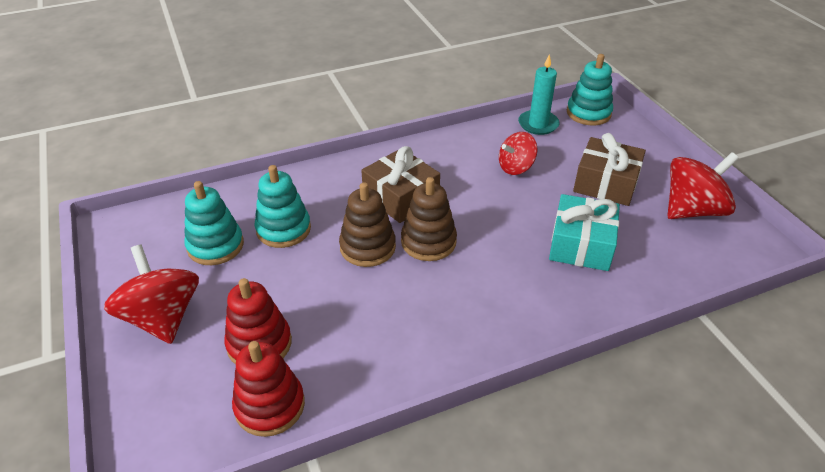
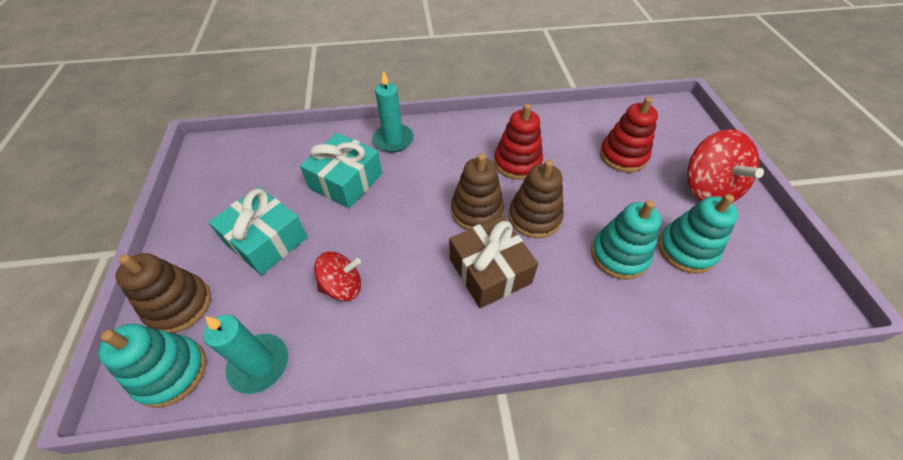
camera: 165 degrees left, 10 degrees up
(270, 406) = (609, 121): red stacking toy -> red stacking toy (517, 162)
(565, 305) = (393, 140): none -> turquoise candle
(605, 183) = (266, 240): brown gift -> turquoise gift
(624, 138) = (179, 305): none -> brown stacking toy
(692, 210) = (220, 193): red spinning top -> none

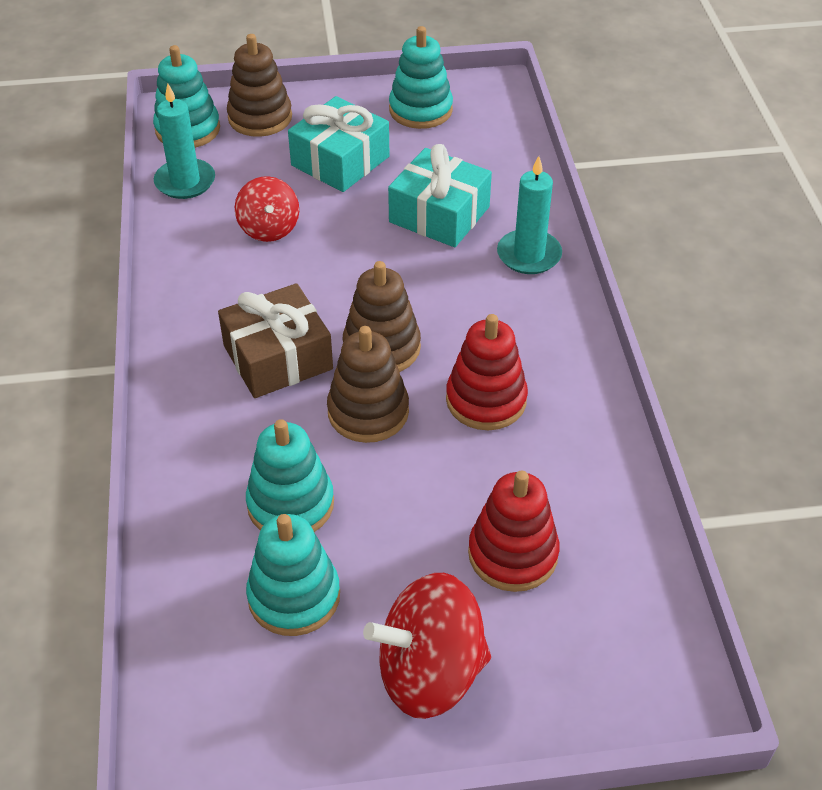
camera: 90 degrees right, 5 degrees down
(218, 190) = (420, 110): none -> turquoise stacking toy

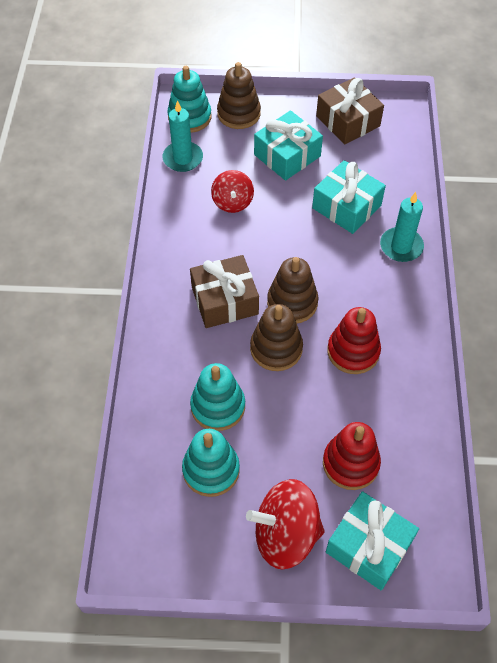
camera: 10 degrees right, 10 degrees up
(420, 110) = (348, 121): turquoise stacking toy -> brown gift
(565, 669) = (369, 546): none -> turquoise gift

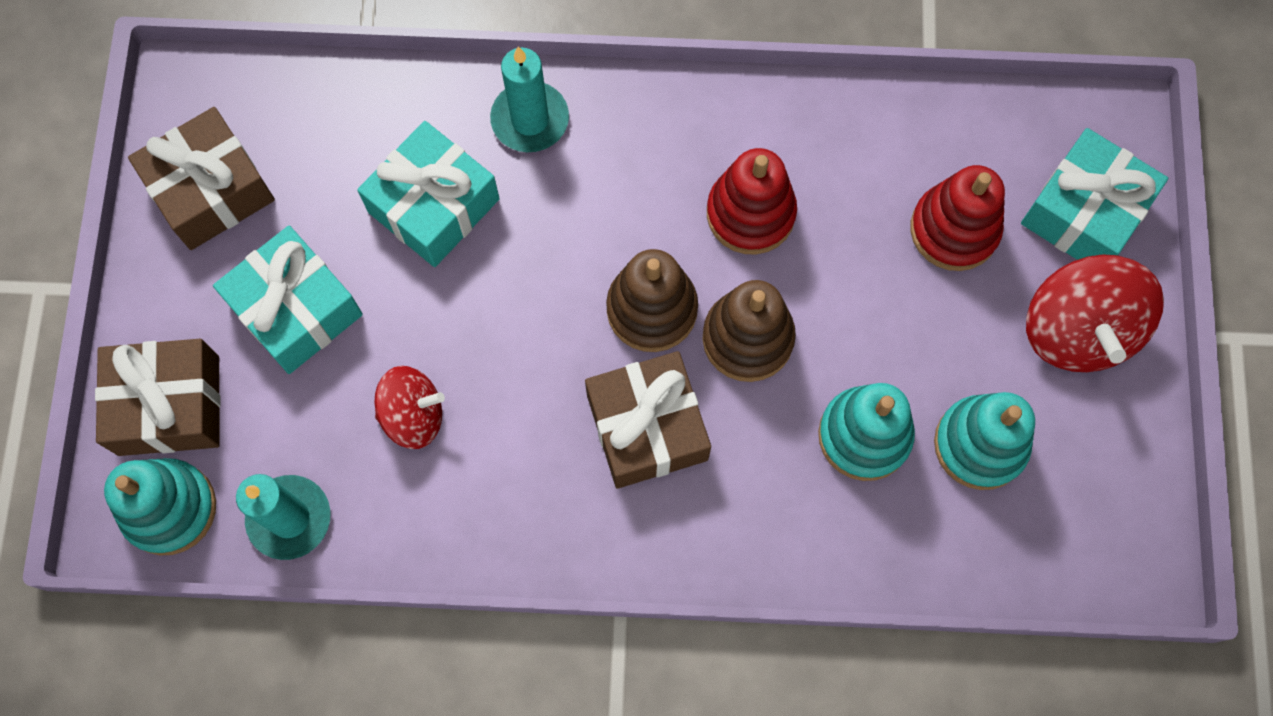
camera: 90 degrees left, 15 degrees up
(238, 114) = (169, 405): brown stacking toy -> brown gift

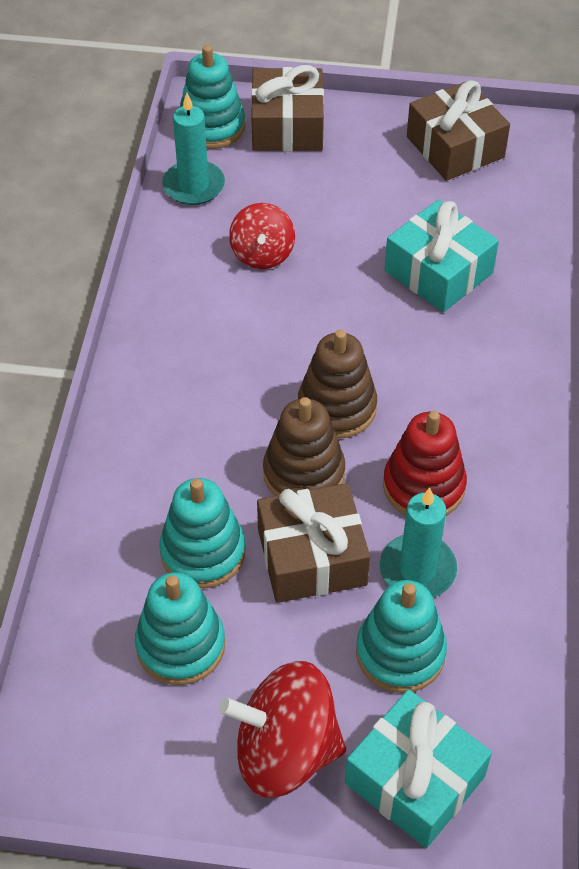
camera: 95 degrees right, 20 degrees down
(296, 309) = (355, 191): turquoise gift -> none
(530, 119) = (517, 336): turquoise candle -> turquoise candle (417, 569)
(647, 427) = (232, 396): brown gift -> brown gift (312, 557)
(954, 230) = (400, 653): red stacking toy -> turquoise stacking toy

